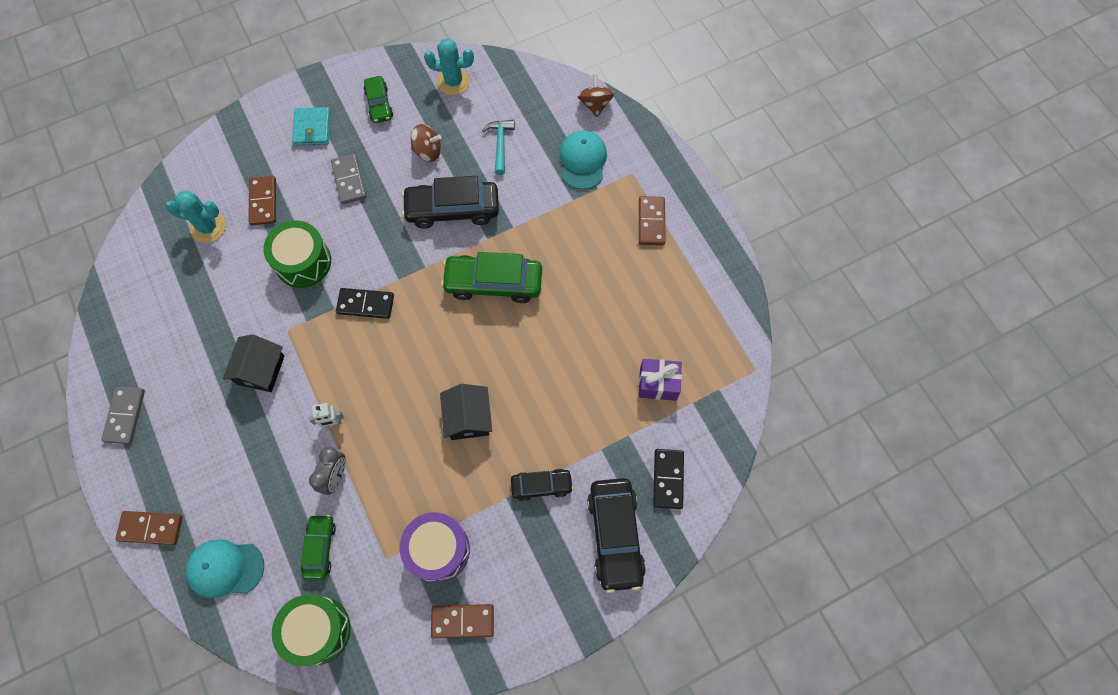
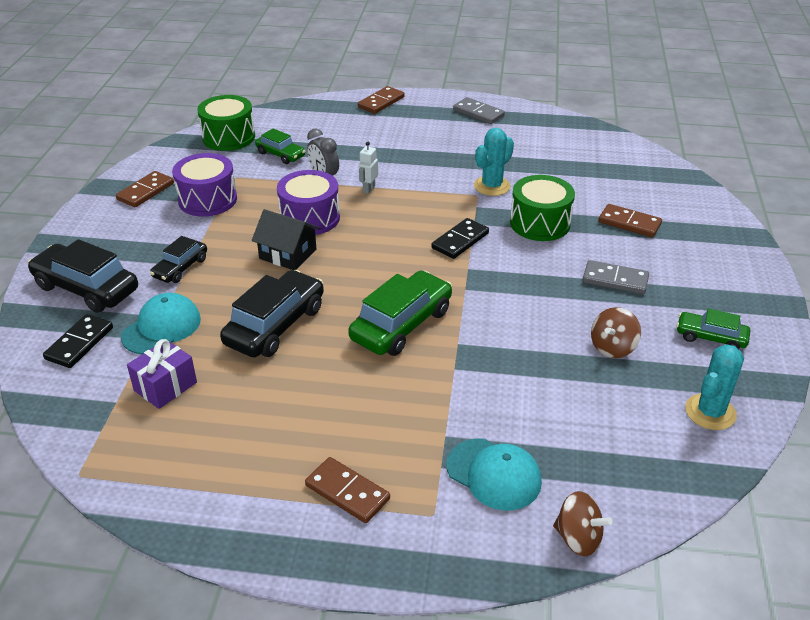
camera: 125 degrees right, 30 degrees down
(208, 227) = (624, 188): turquoise cactus -> turquoise cactus (492, 186)
(225, 568) = (317, 118): turquoise cap -> turquoise cap (161, 327)
(260, 370) = (454, 173): black house -> none
(312, 128) = (705, 280): turquoise wallet -> none
(408, 439) = (310, 218): none -> purple drum
(452, 209) = (517, 334): black car -> black car (275, 325)
(500, 144) = (578, 410): turquoise hammer -> none
(668, 479) = (79, 343): black domino -> black domino turned 75 degrees clockwise

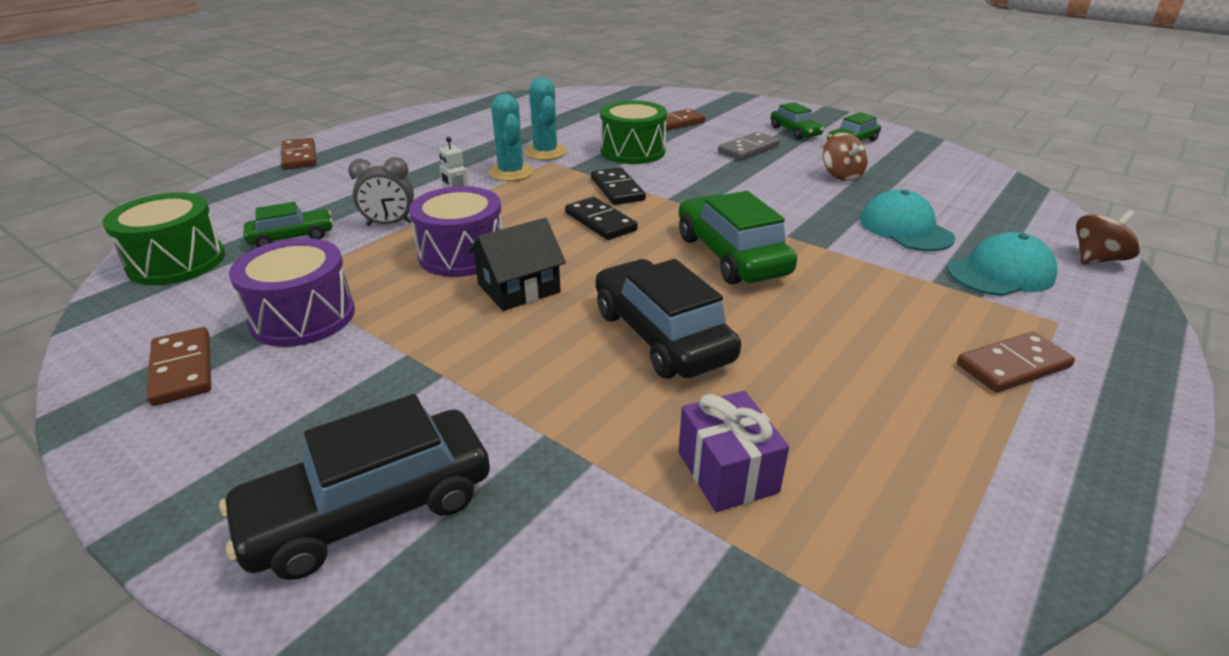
camera: 60 degrees left, 5 degrees down
(79, 343) = (530, 558): black domino -> black domino (600, 222)
(161, 327) = (575, 440): turquoise cap -> turquoise cap (905, 229)
(180, 268) = (441, 384): black car -> none
(478, 113) = (412, 124): grey domino -> none
(695, 295) = (795, 131): none -> green car
(710, 412) = (944, 168): turquoise cactus -> turquoise cactus (511, 173)

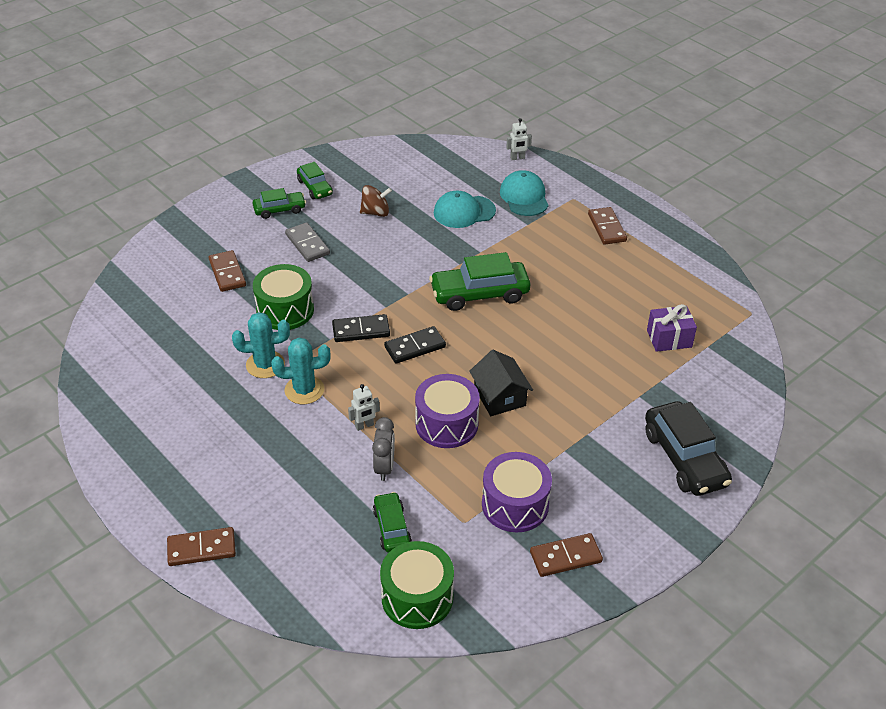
camera: 80 degrees left, 10 degrees up
(662, 335) = (563, 341): black car -> none
(1096, 259) = (517, 158): brown spinning top -> white robot

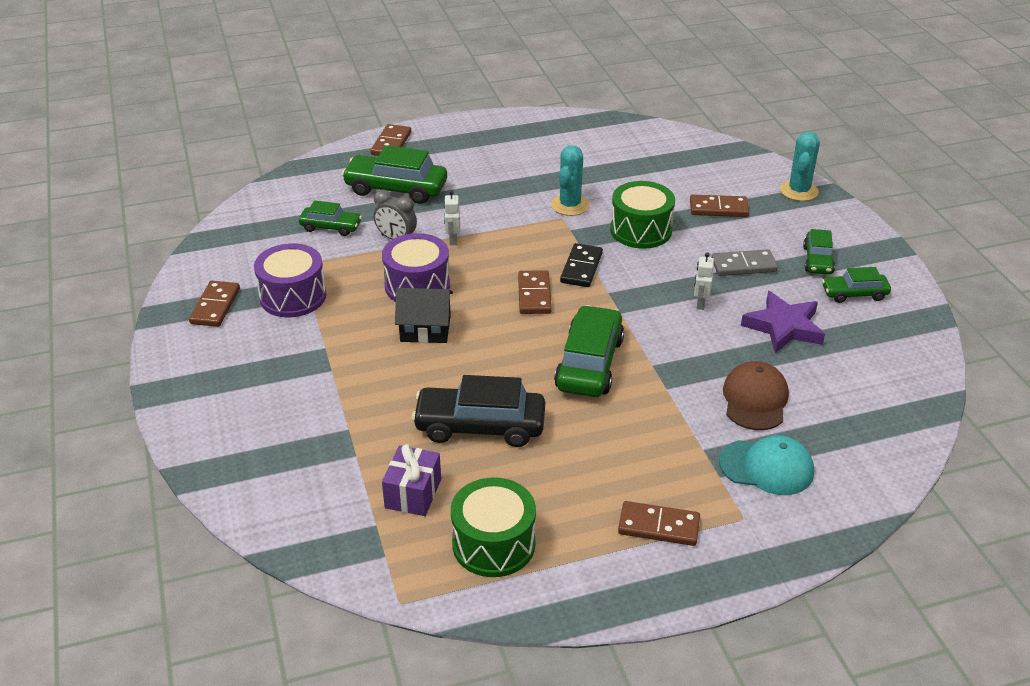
camera: 115 degrees right, 5 degrees down
(295, 504) = (396, 189): none -> green car
(304, 390) = (521, 218): turquoise cactus -> turquoise cactus (799, 191)
(375, 212) = (784, 327): brown spinning top -> purple star
(415, 347) = (534, 295): black domino -> brown domino
(417, 597) = (256, 222): green drum -> green drum (493, 544)
(464, 212) = (755, 399): turquoise cap -> brown cap
(517, 158) = (868, 494): white robot -> white robot (700, 303)
(684, 458) = (242, 426): black car -> black car (480, 426)

